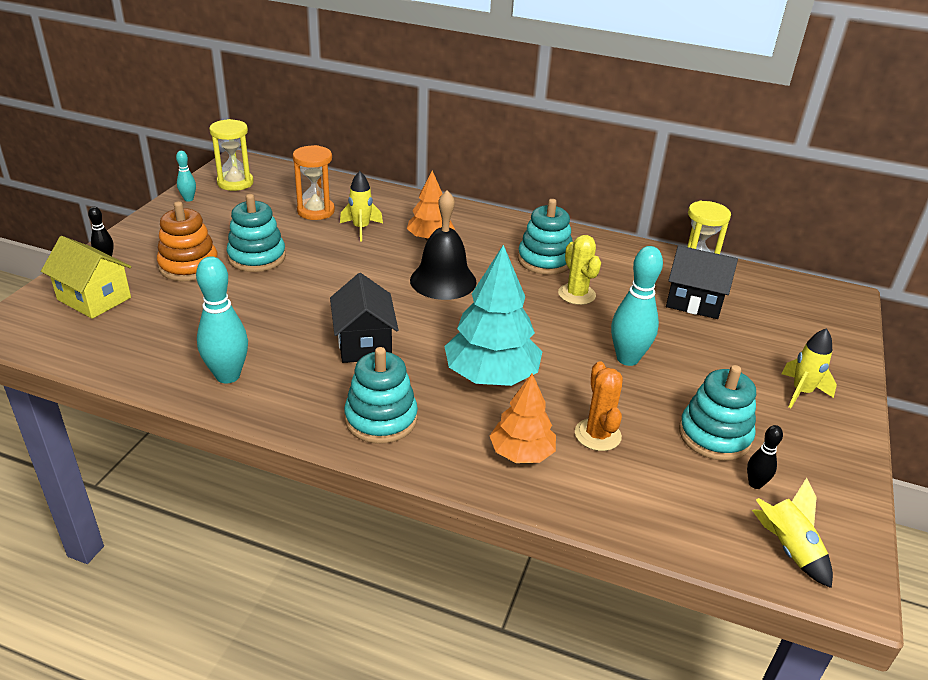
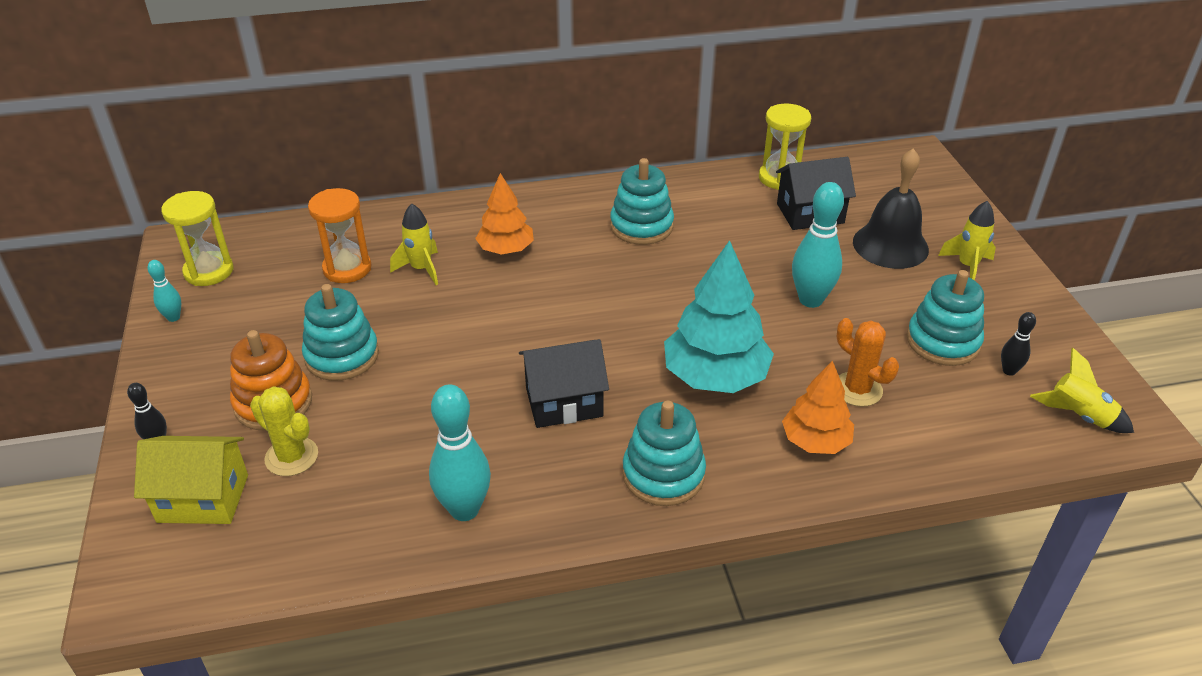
camera: 30 degrees left, 5 degrees up
(364, 343) = (564, 402): black house -> black house turned 60 degrees counterclockwise
(443, 281) = (568, 293): black bell -> black bell (890, 245)
(576, 294) = (706, 251): yellow cactus -> yellow cactus (291, 457)

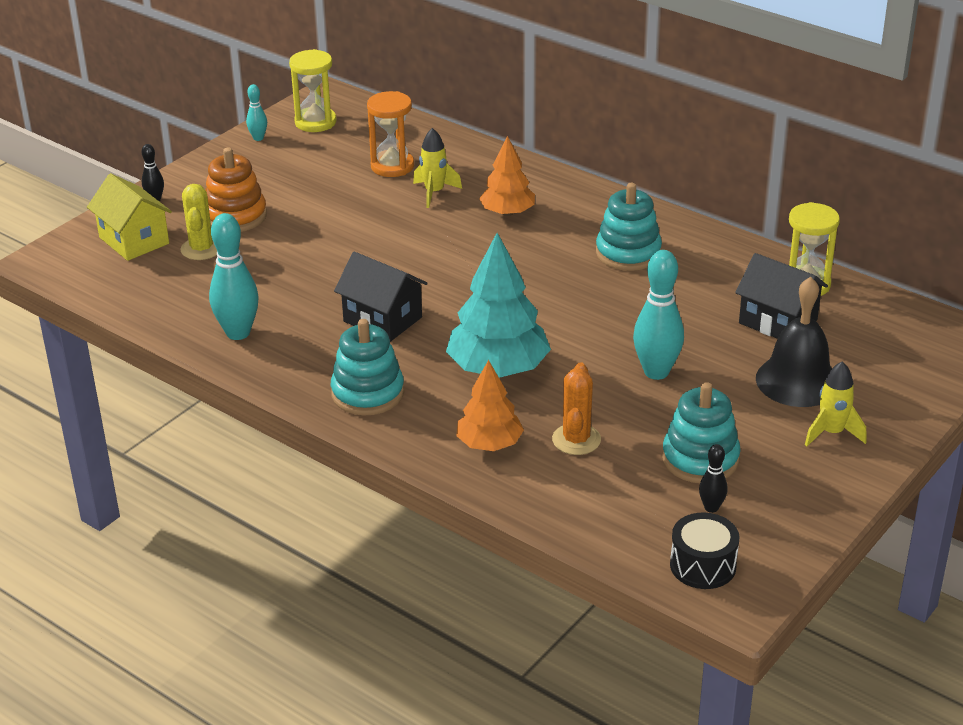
camera: 50 degrees right, 5 degrees down
(342, 356) = (308, 214): turquoise stacking toy -> none
(1078, 416) = (703, 565): yellow rocket -> black drum

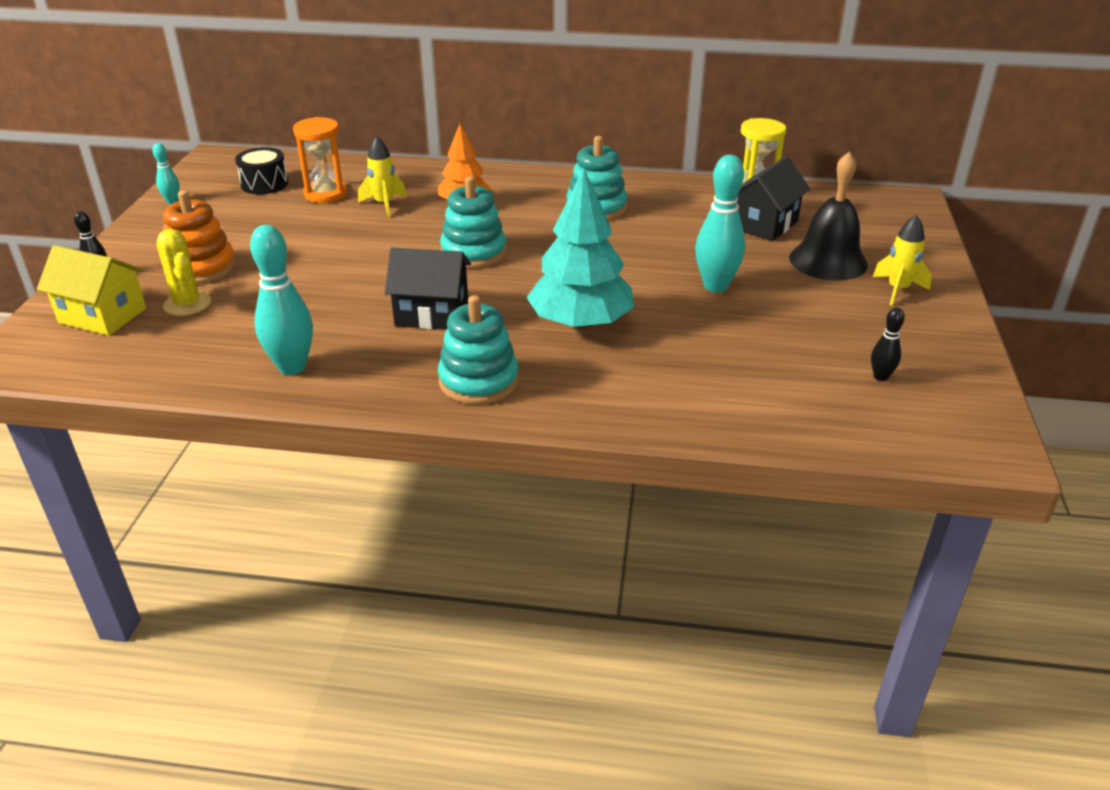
camera: 30 degrees left, 0 degrees up
(315, 122) = (220, 178): yellow hourglass -> none
(489, 444) = (639, 388): orange tree -> none
(576, 440) = (710, 359): orange cactus -> none
(700, 459) = (826, 341): turquoise stacking toy -> turquoise stacking toy (473, 252)
(703, 565) = (931, 427): black drum -> black drum (264, 184)
(778, 321) = (764, 224): black house -> black house turned 60 degrees counterclockwise

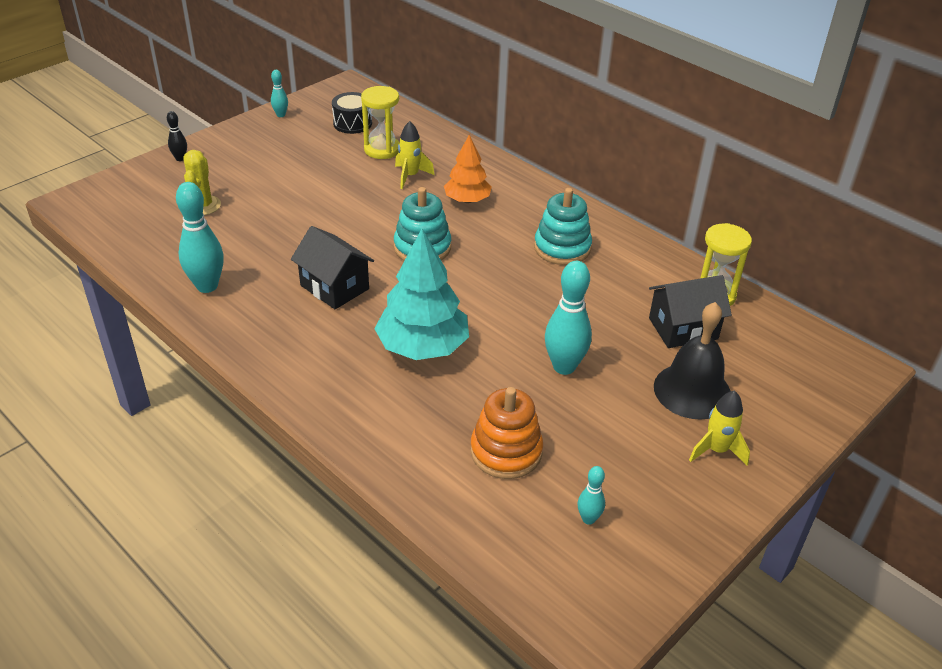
camera: 35 degrees right, 5 degrees up
(103, 315) = (150, 192): yellow house -> none
(201, 267) = (240, 179): orange stacking toy -> orange stacking toy (506, 451)
(326, 194) = (382, 150): orange hourglass -> yellow hourglass
(478, 381) = (301, 358): turquoise stacking toy -> none
(880, 377) = (588, 519): black bowling pin -> turquoise bowling pin

